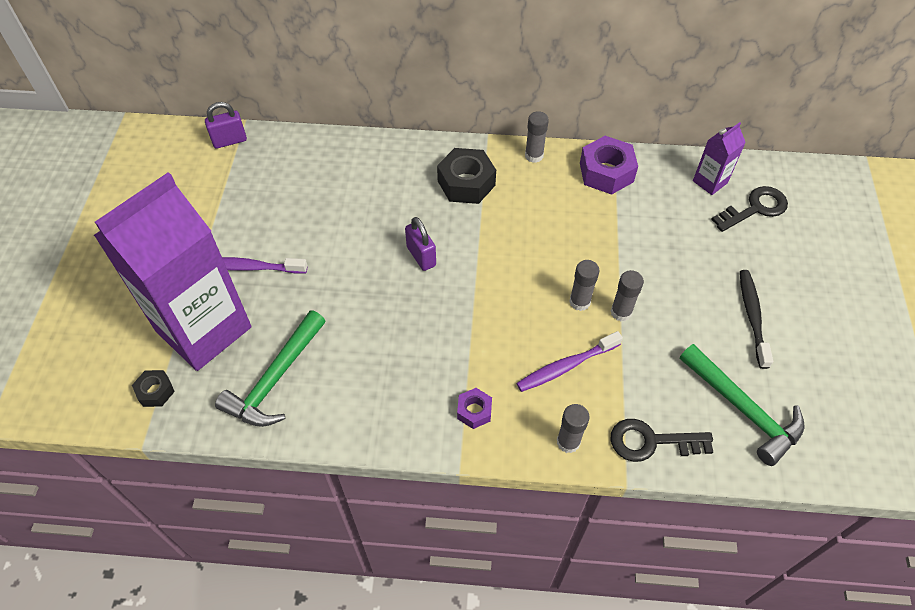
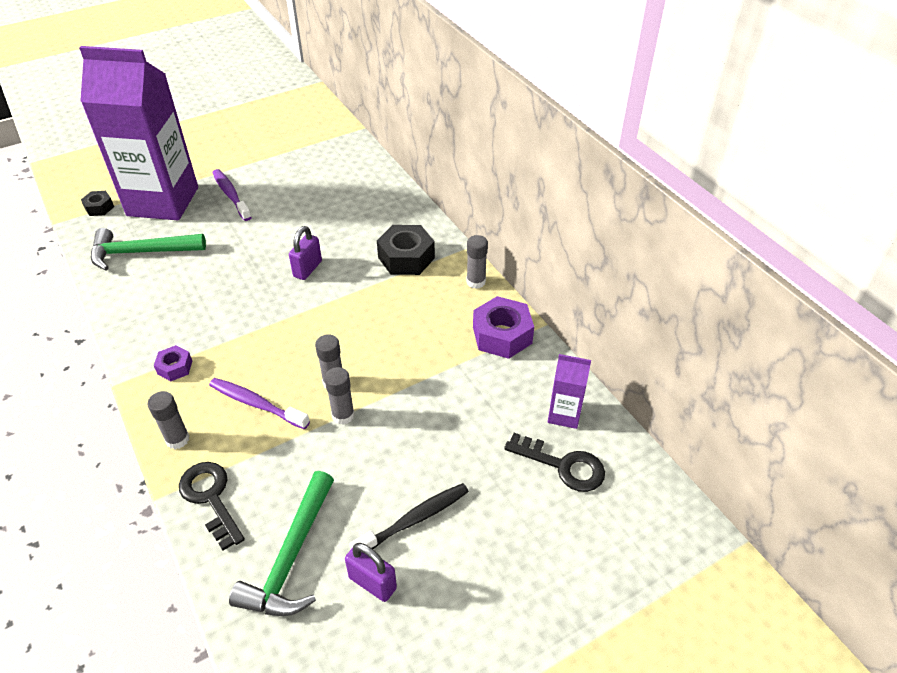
camera: 55 degrees right, 10 degrees down
(229, 141) = (337, 131): purple padlock -> purple padlock (372, 583)

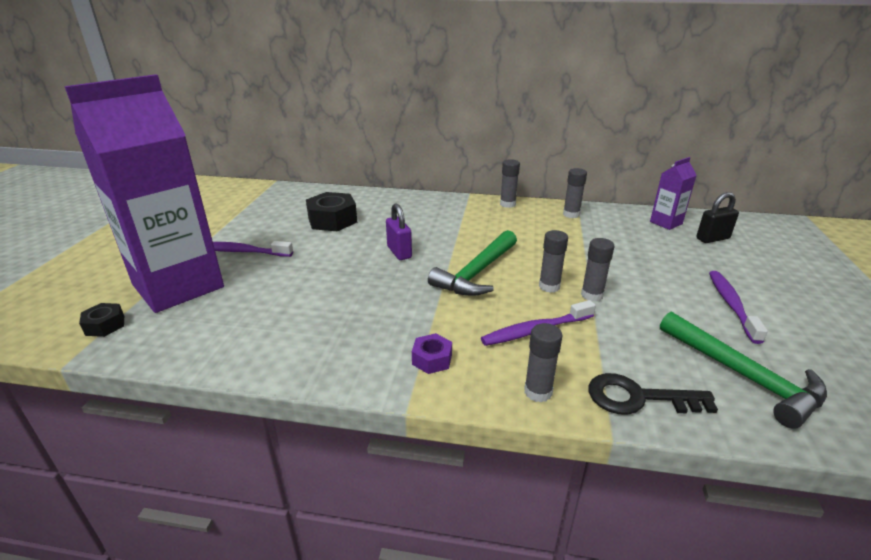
camera: 50 degrees left, 15 degrees down
(141, 252) = (229, 323): green hammer -> green hammer (477, 273)
(372, 583) = (791, 345): purple padlock -> none
(406, 258) = (447, 215): black nut -> black nut (332, 220)
(414, 520) = (731, 305): black toothbrush -> purple toothbrush
(502, 335) = (571, 214): purple nut -> grey glue stick
(563, 465) = (712, 238): black key -> black padlock

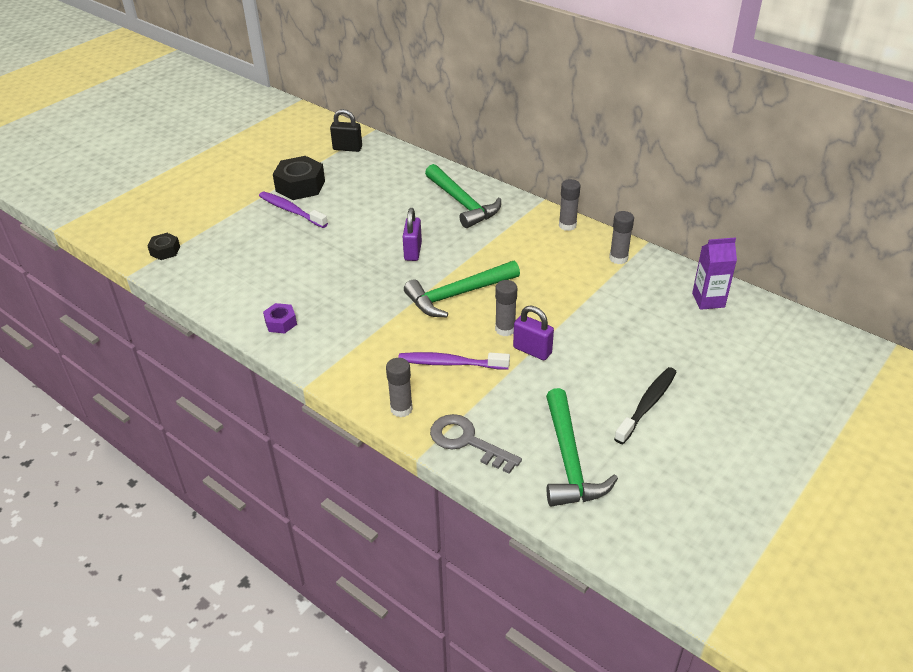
camera: 30 degrees right, 10 degrees up
(178, 286) = (227, 231): purple carton -> none
(332, 220) = (386, 196): black nut -> black nut (300, 186)
(407, 209) = (462, 203): none -> green hammer
(432, 359) = (352, 357): purple nut -> purple nut (281, 323)
(592, 295) = (532, 350): grey glue stick -> purple padlock
(638, 398) = (467, 441): black key -> grey key
(712, 238) = (733, 335): black padlock -> black padlock (347, 148)
(731, 305) = (647, 405): purple toothbrush -> black toothbrush

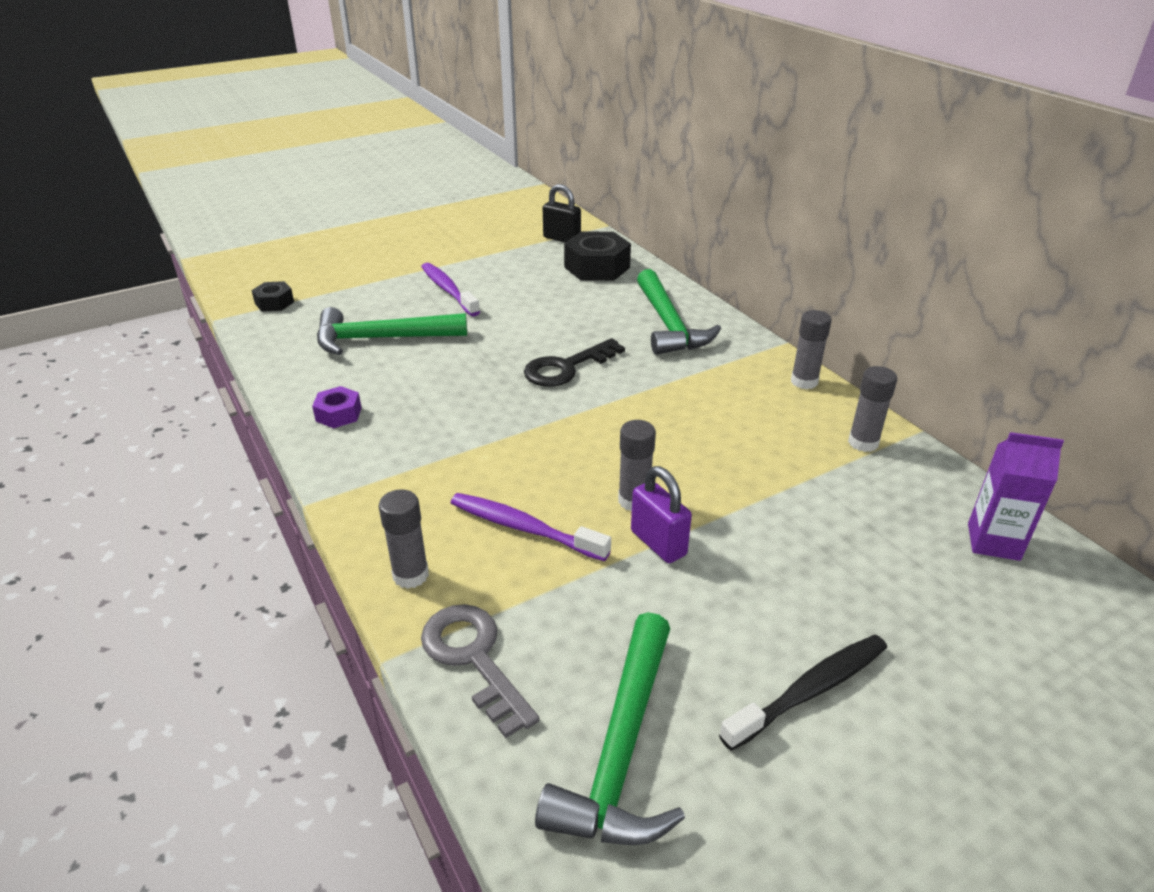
camera: 20 degrees right, 5 degrees down
(300, 186) = (478, 267): black nut -> black nut (597, 267)
(413, 251) = (566, 367): purple padlock -> black key
(457, 295) = (592, 436): green hammer -> green hammer (381, 339)

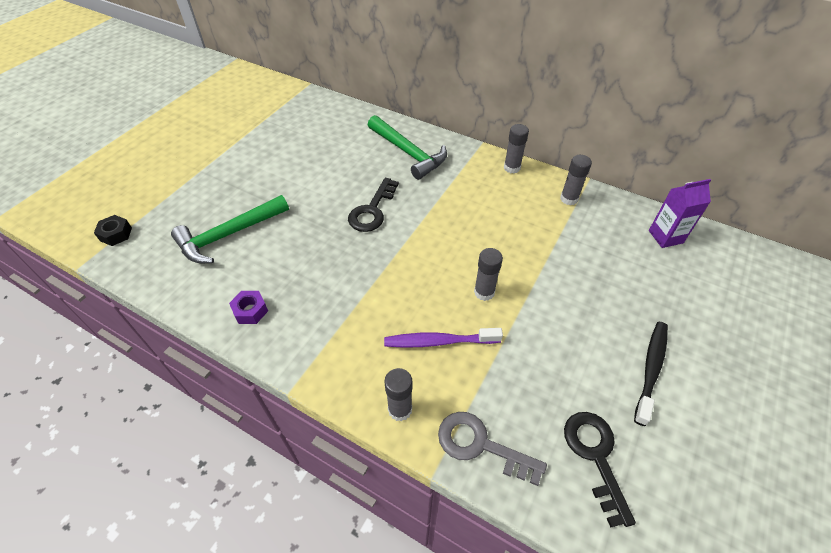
camera: 30 degrees left, 15 degrees up
(448, 290) = (243, 175): purple toothbrush -> none
(562, 239) = (288, 104): black padlock -> none
(597, 267) = (330, 121): black nut -> none
(621, 750) = (595, 456): green hammer -> black key
(658, 543) = (518, 315): purple padlock -> none

